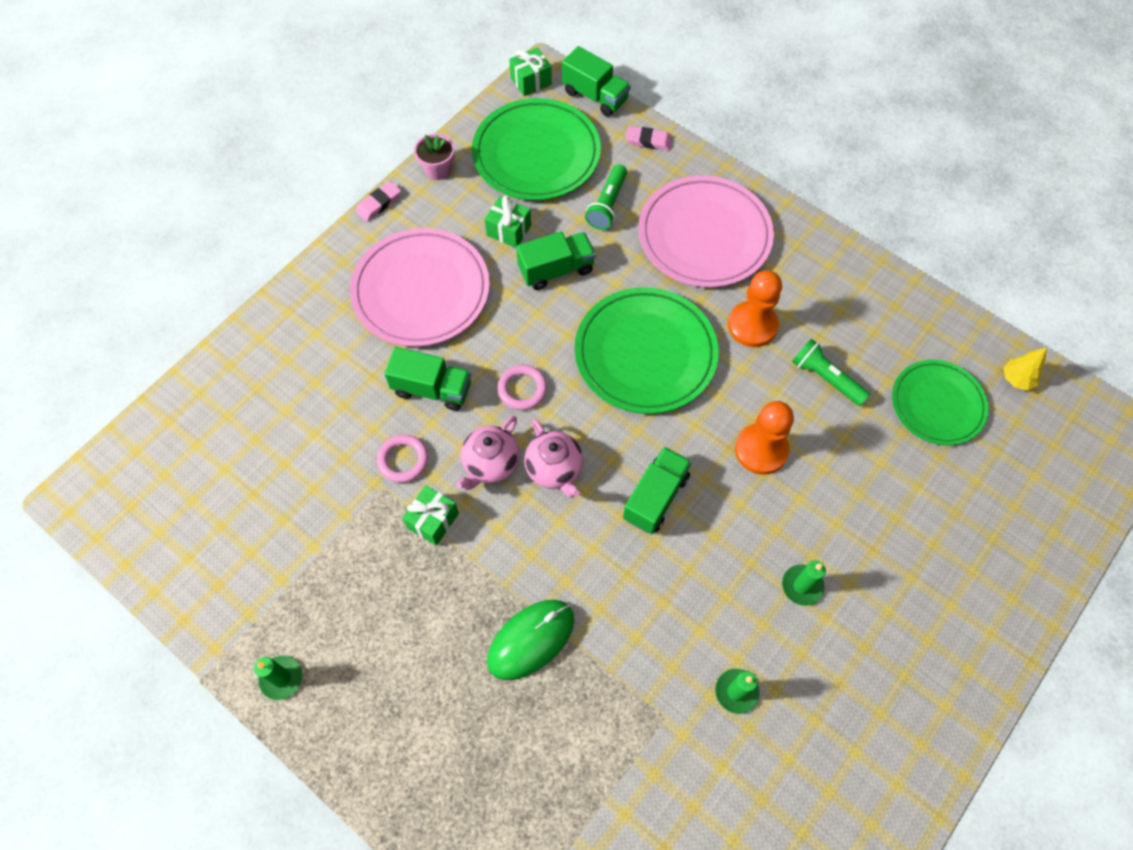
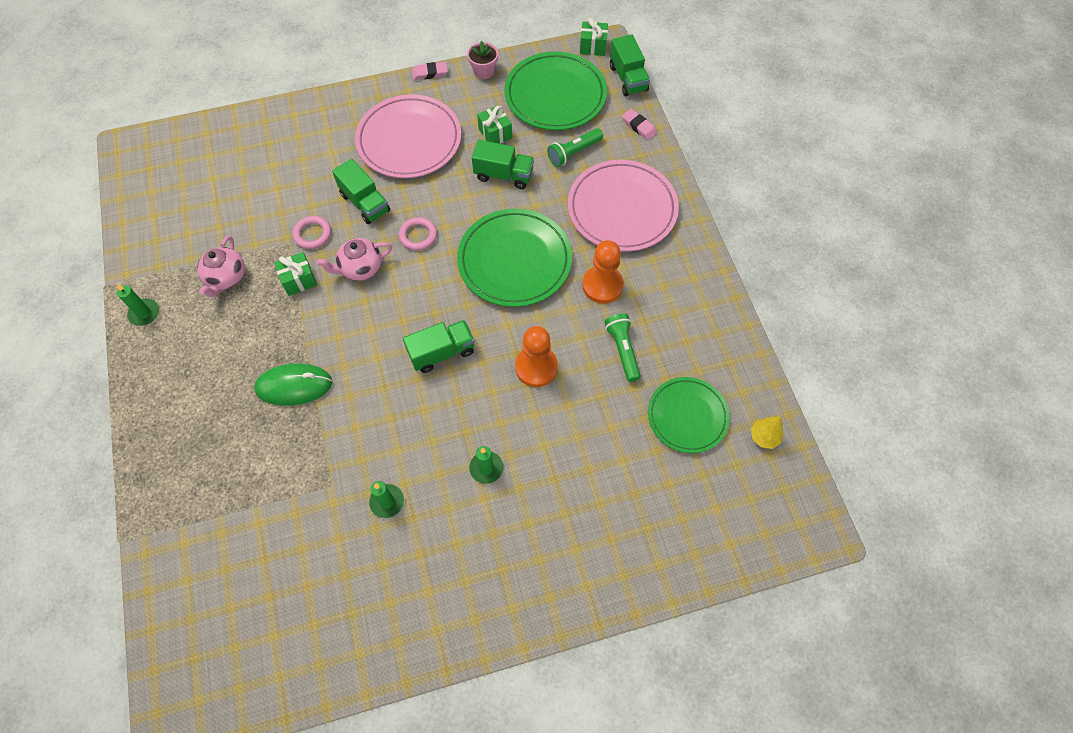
camera: 35 degrees right, 0 degrees up
(554, 469) = (395, 296): pink teapot -> pink teapot (226, 278)

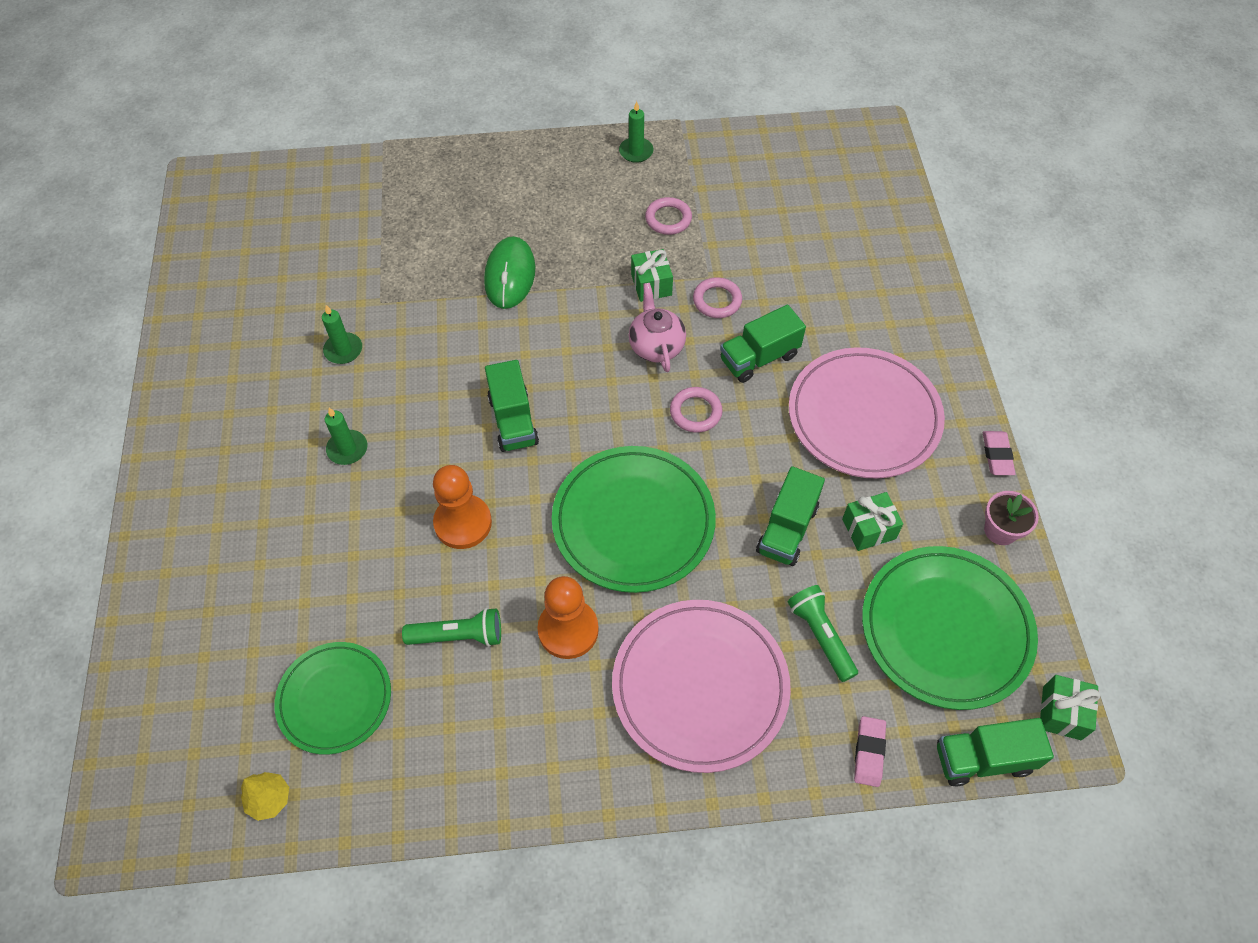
camera: 100 degrees right, 5 degrees down
(226, 278) = (668, 219): pink teapot -> pink ring
(639, 126) = (869, 752): pink eraser -> pink eraser turned 45 degrees counterclockwise

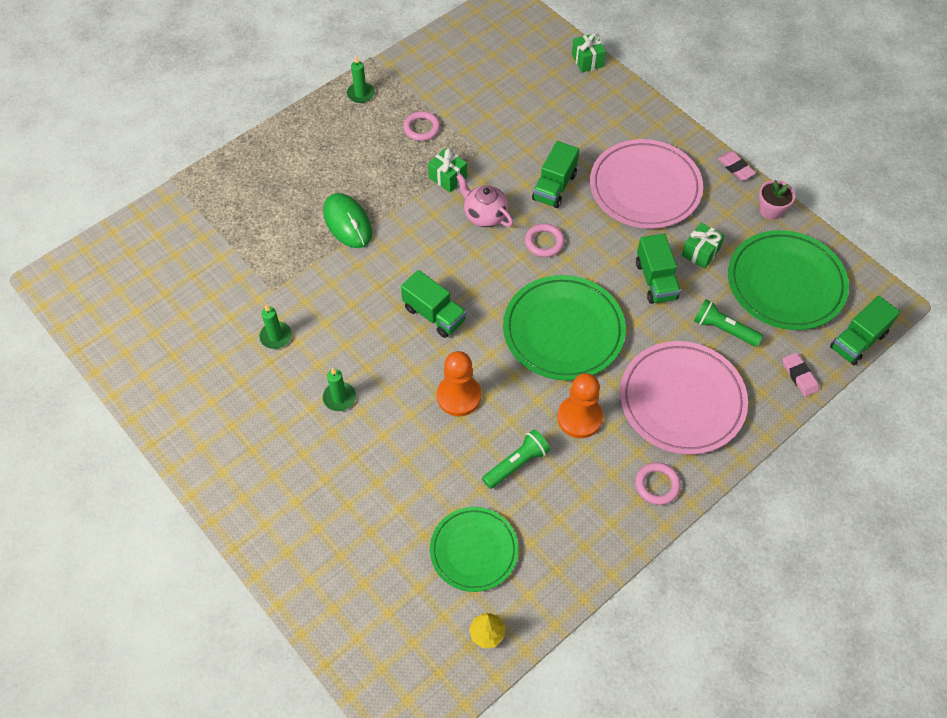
camera: 35 degrees left, 0 degrees up
(717, 300) = (498, 165): pink ring -> pink ring (657, 485)
(1062, 713) = (877, 291): green gift -> green gift (587, 60)

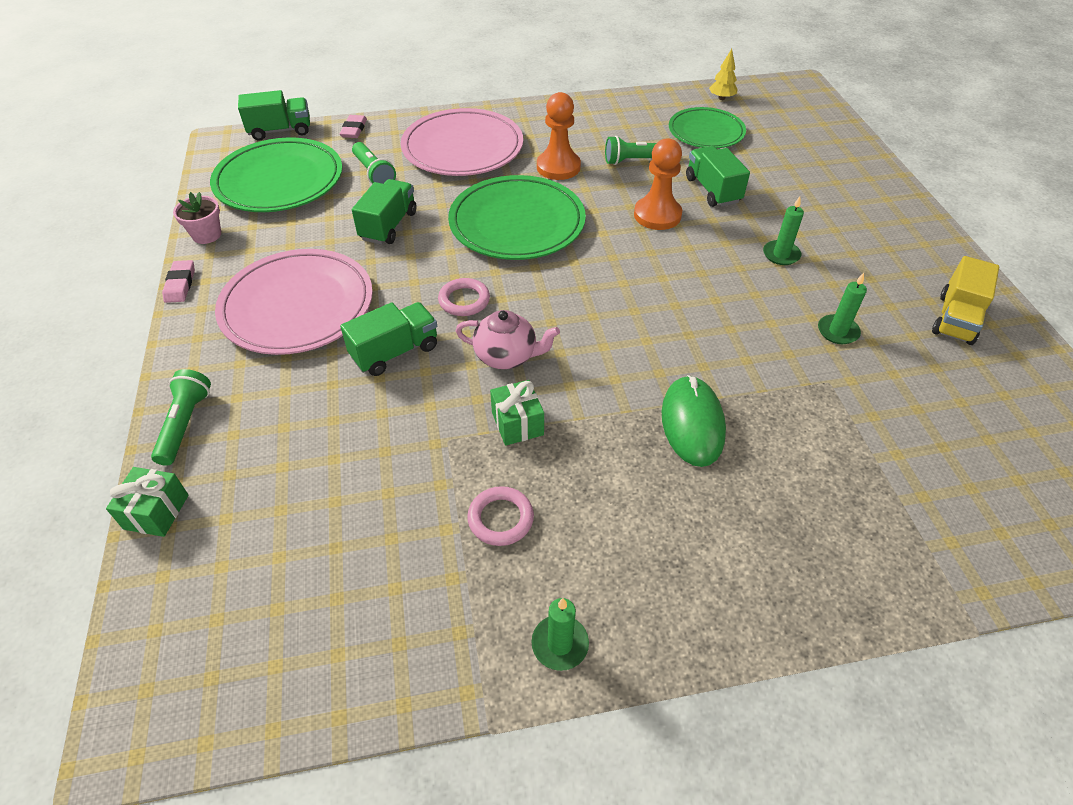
camera: 150 degrees left, 10 degrees down
(190, 390) = (955, 319): none -> yellow truck
(434, 314) = (639, 283): green truck -> green truck (712, 190)
(484, 215) = (507, 356): pink teapot -> pink teapot turned 60 degrees counterclockwise
(623, 98) = (185, 424): none -> green flashlight
(657, 485) = (534, 117): pink ring -> none
(700, 252) = (319, 230): green gift -> none

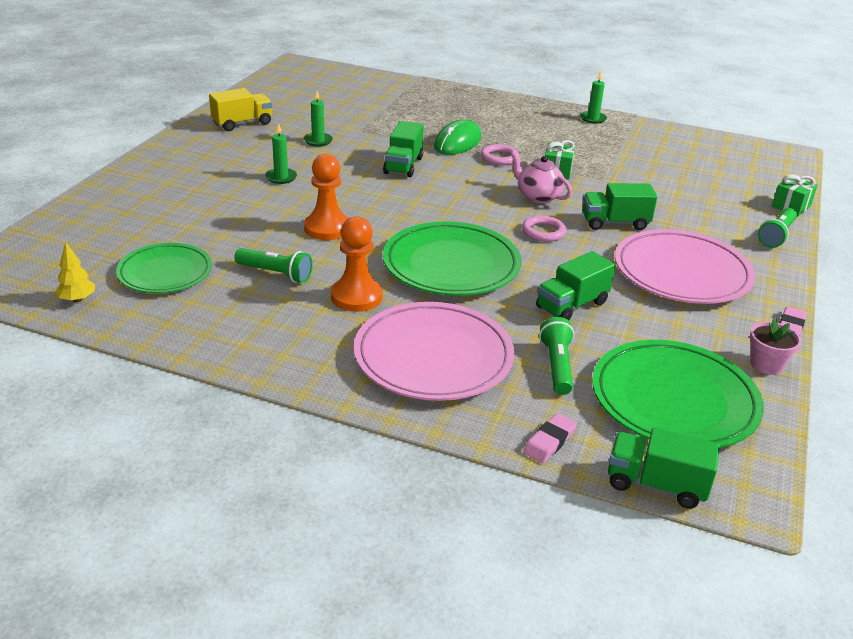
camera: 150 degrees left, 15 degrees down
(500, 518) = (593, 149): pink ring -> pink ring (499, 158)
(712, 190) = (253, 227): green truck -> green truck (403, 165)

